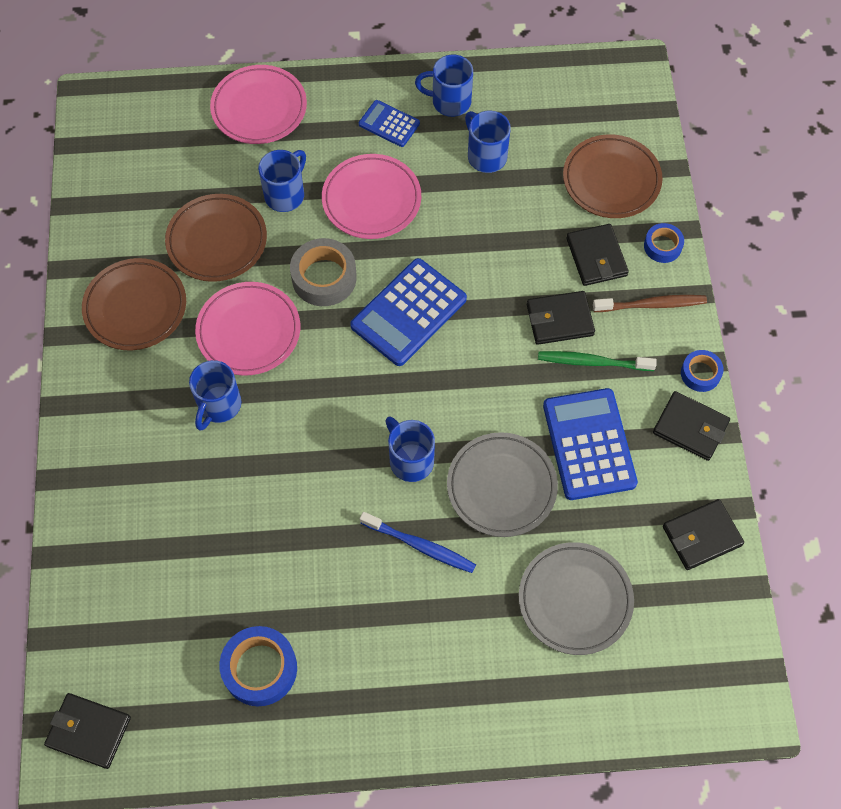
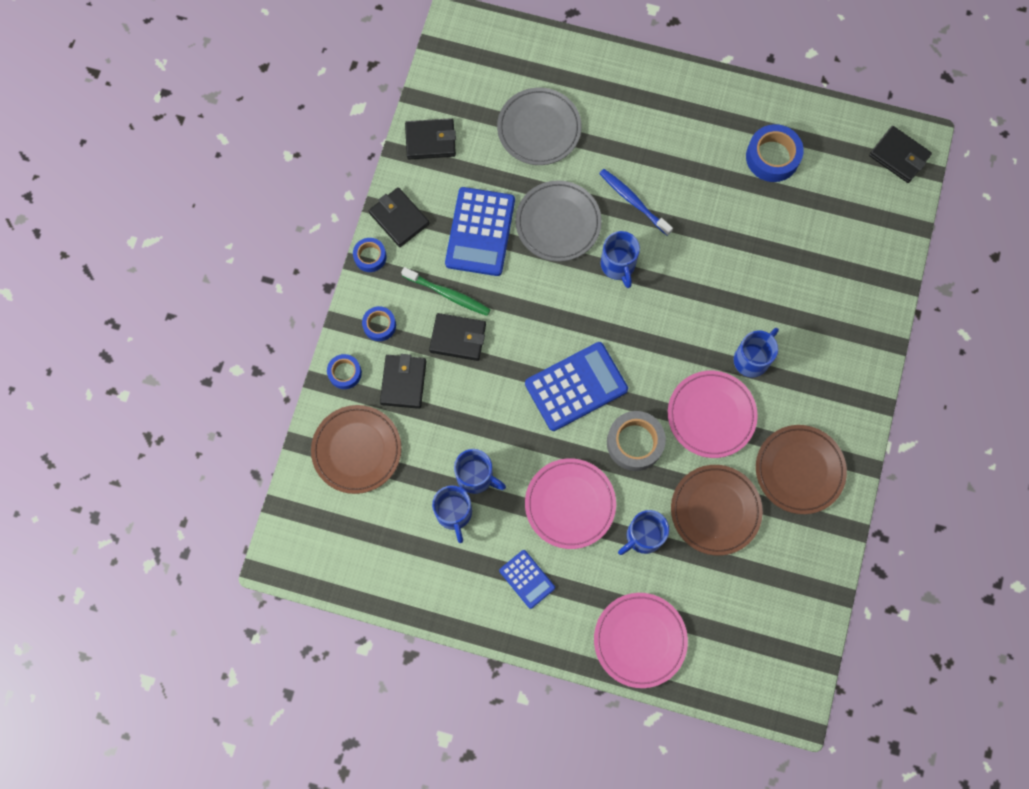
camera: 160 degrees left, 10 degrees up
(449, 102) = (463, 583): blue mug -> blue mug (476, 477)
(651, 305) = (379, 325): brown toothbrush -> blue tape

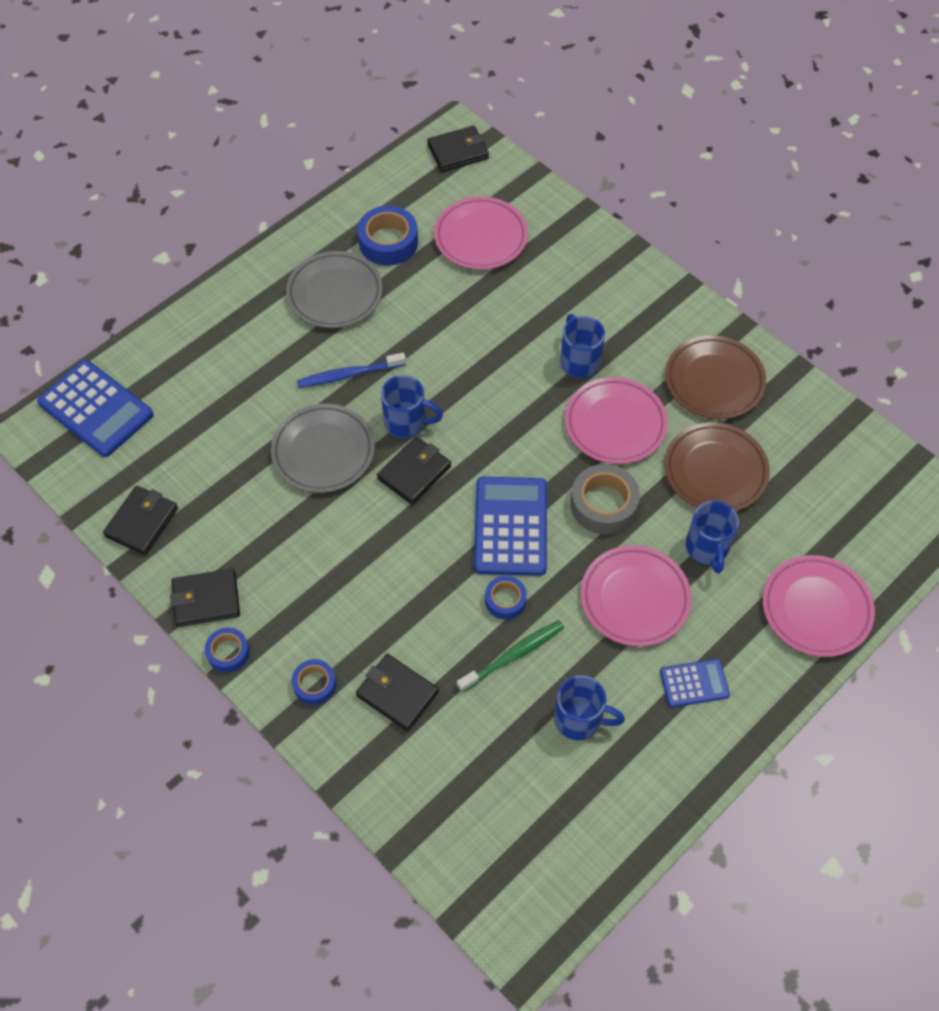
camera: 60 degrees left, 15 degrees down
(345, 373) = (345, 751): blue tape -> blue tape (505, 600)
(357, 450) = (445, 786): brown plate -> none
(447, 294) = (327, 596): green toothbrush -> green toothbrush (513, 656)
(458, 338) = (383, 611): black wallet -> black wallet (414, 473)
(476, 477) = (551, 675): blue mug -> none
(480, 232) = (280, 528): blue calculator -> blue calculator (96, 409)
(539, 129) = (209, 416): grey plate -> grey plate (335, 293)
(823, 222) = (480, 237): none -> pink plate

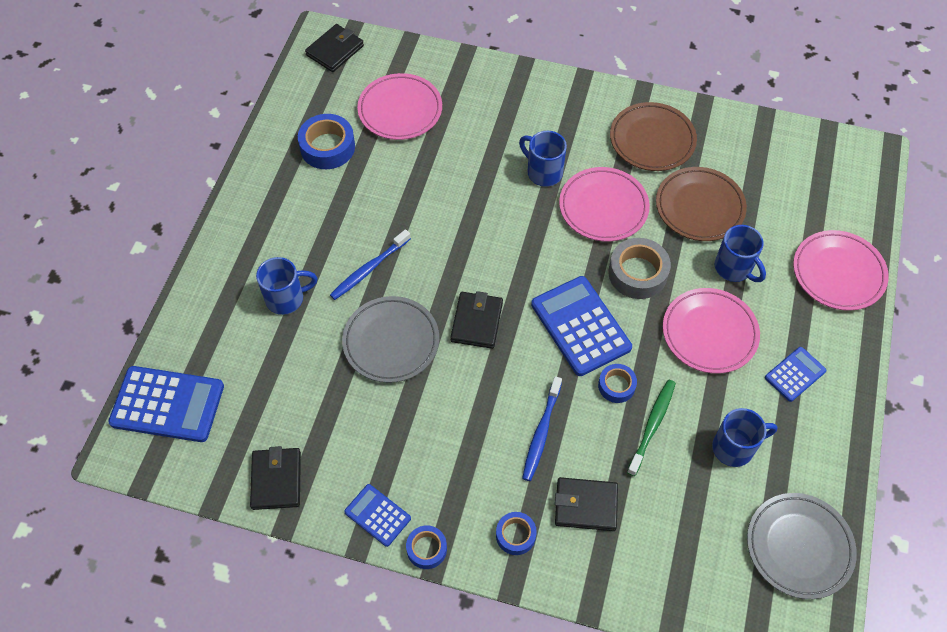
camera: 30 degrees left, 0 degrees up
(206, 600) = (377, 515): black wallet -> blue calculator
(335, 293) = (311, 209): grey plate -> grey plate (799, 547)
(403, 605) = (541, 432): none -> blue toothbrush
(407, 422) = (443, 284): blue mug -> blue mug (286, 298)

